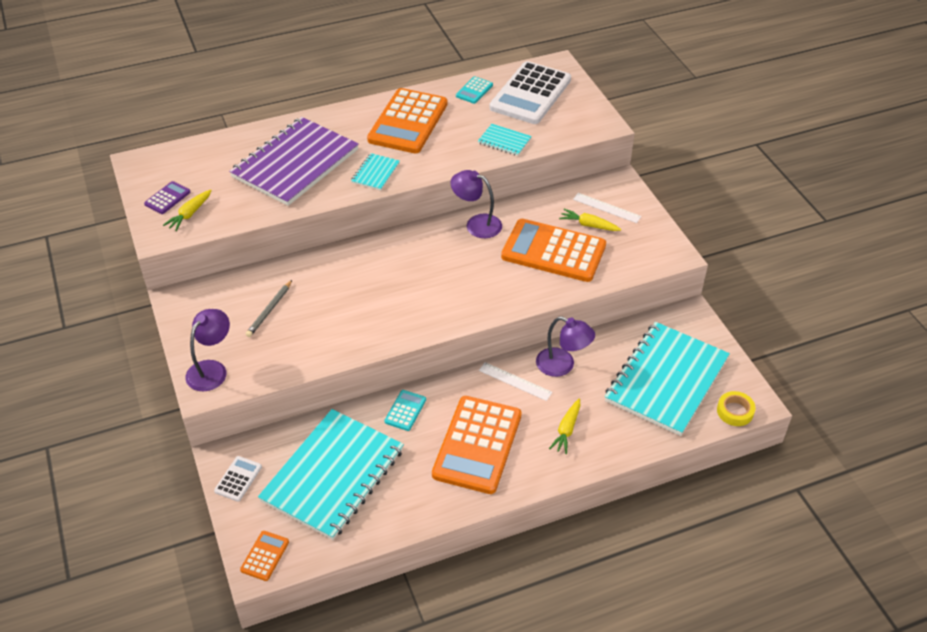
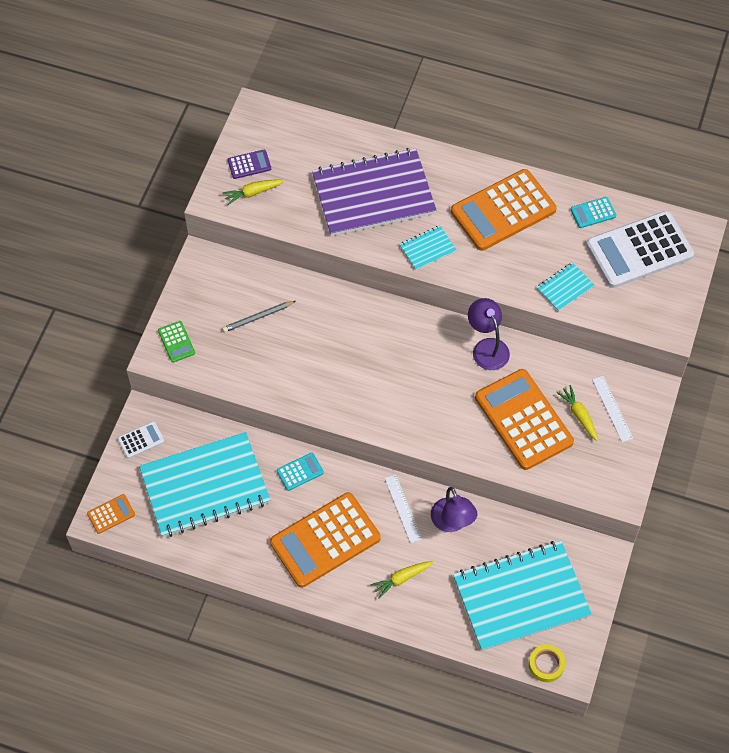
camera: 40 degrees right, 15 degrees up
(212, 369) = (176, 342): purple lamp -> green calculator
(504, 141) = (565, 288): turquoise notebook -> turquoise notebook turned 75 degrees clockwise

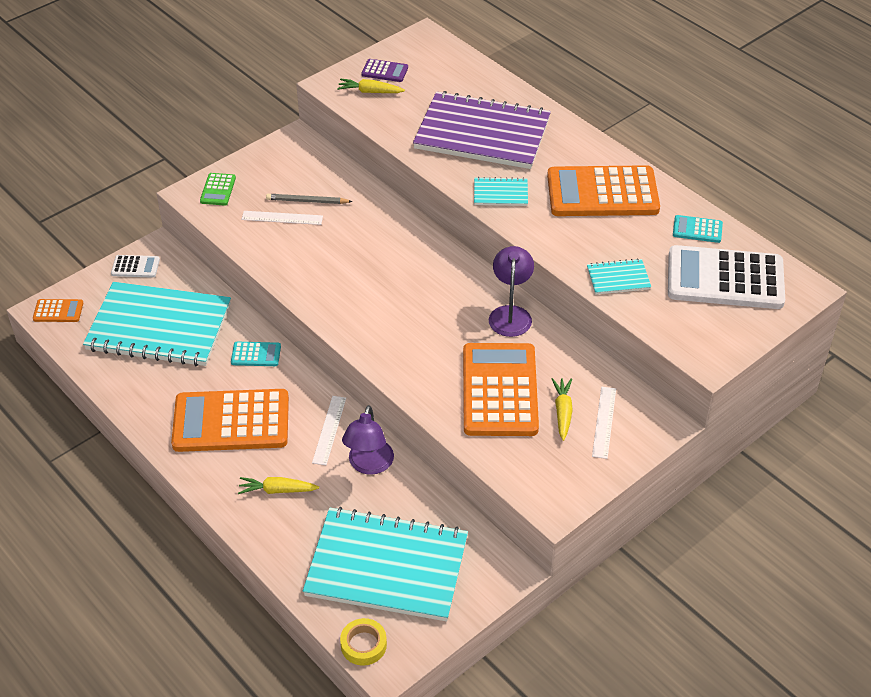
camera: 30 degrees right, 15 degrees down
(250, 344) = (282, 218): none -> white ruler

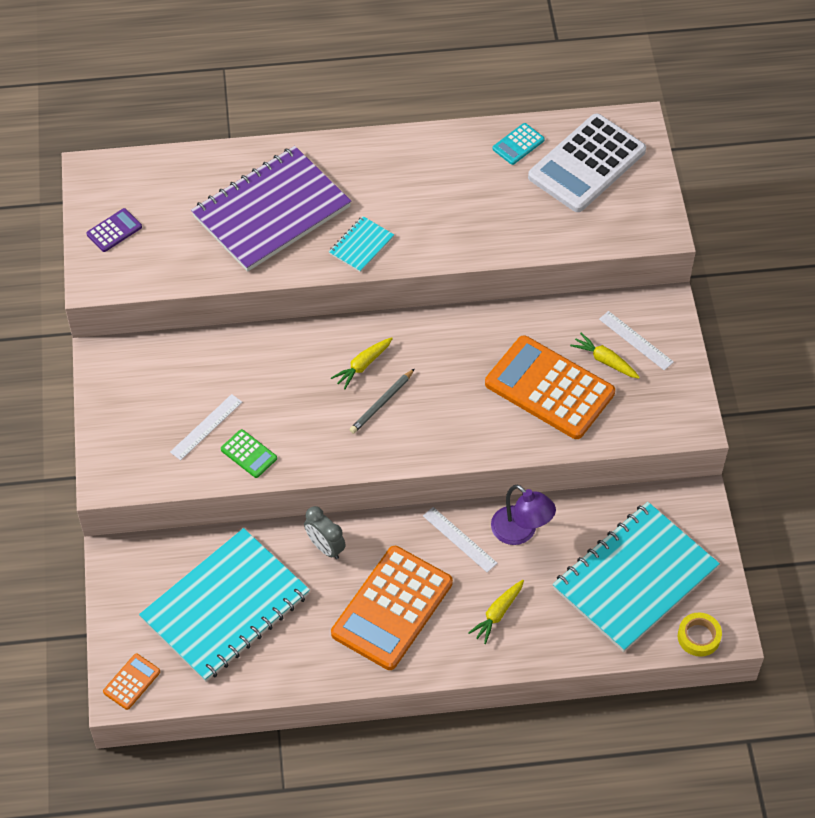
camera: 55 degrees left, 10 degrees up
(135, 267) = (124, 587): white calculator -> none
(218, 190) = (120, 457): green calculator -> green calculator (249, 454)
(256, 354) = (325, 547): turquoise calculator -> grey clock
(307, 201) = (200, 395): grey pencil -> grey pencil (382, 403)
(370, 92) = (134, 259): yellow carrot -> yellow carrot (363, 365)
(510, 314) = (470, 329): purple lamp -> none
(602, 193) = (422, 177): orange calculator -> none
(618, 278) = (530, 230): turquoise notebook -> none

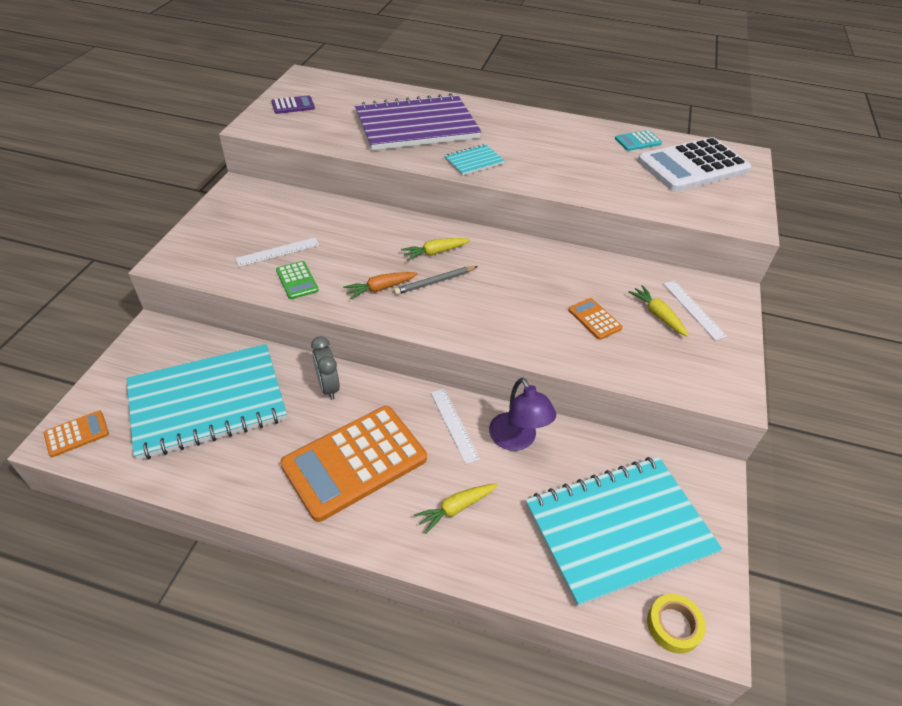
camera: 20 degrees right, 10 degrees down
(334, 431) = (380, 288): none -> orange carrot
(549, 388) = (594, 319): orange calculator -> orange calculator, size x0.44

